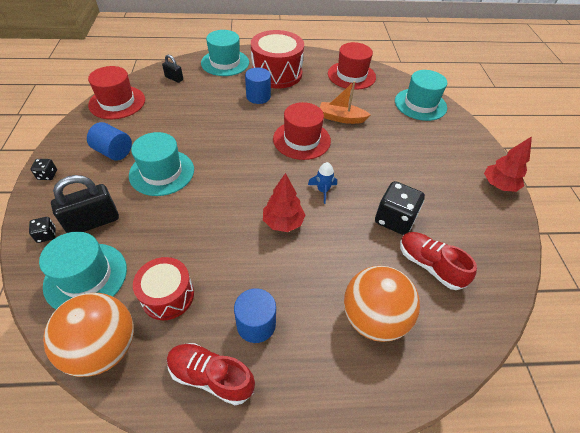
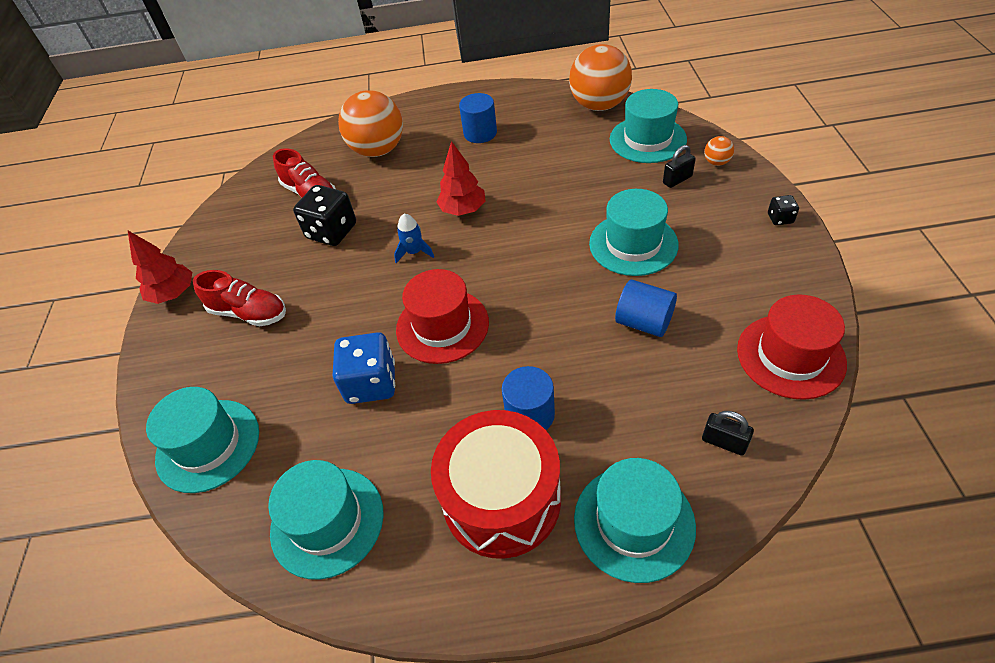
camera: 175 degrees left, 0 degrees up
(46, 235) = (716, 162): black dice -> orange ball
(93, 222) = (677, 180): black padlock -> black padlock, size x0.55
(114, 152) = (719, 262): blue cylinder -> blue cylinder (644, 322)
(168, 296) = (563, 138): red drum -> none
(211, 376) = (509, 104): red shoe -> red shoe (249, 313)
(341, 118) = (371, 383): orange boat -> blue dice
(351, 75) = (327, 521): red hat -> turquoise hat

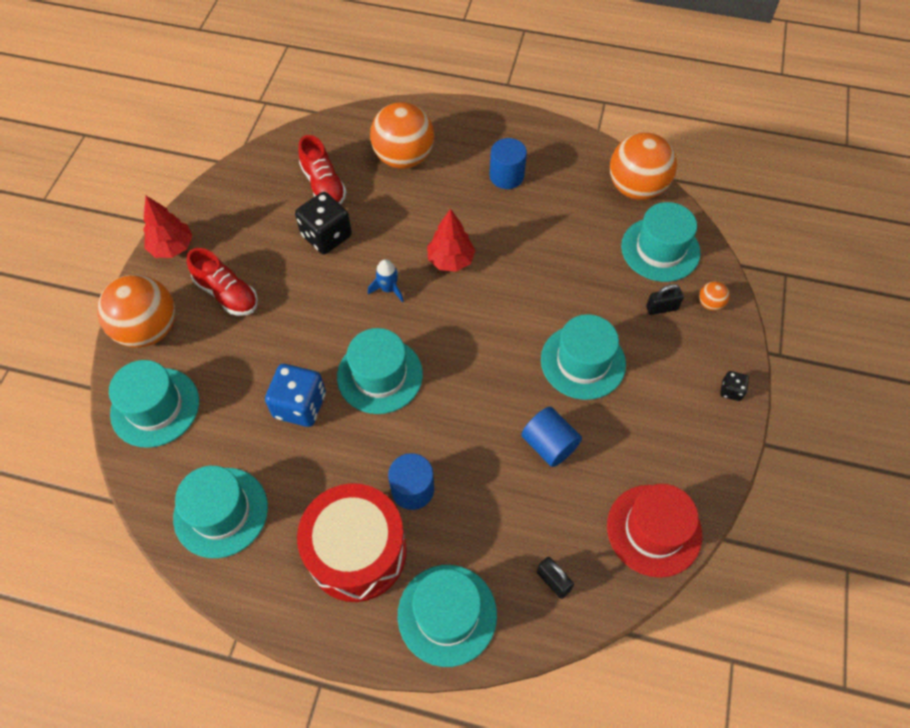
camera: 15 degrees right, 10 degrees up
(174, 374) = (149, 329): none -> orange ball
(442, 326) = (380, 375): red hat -> turquoise hat

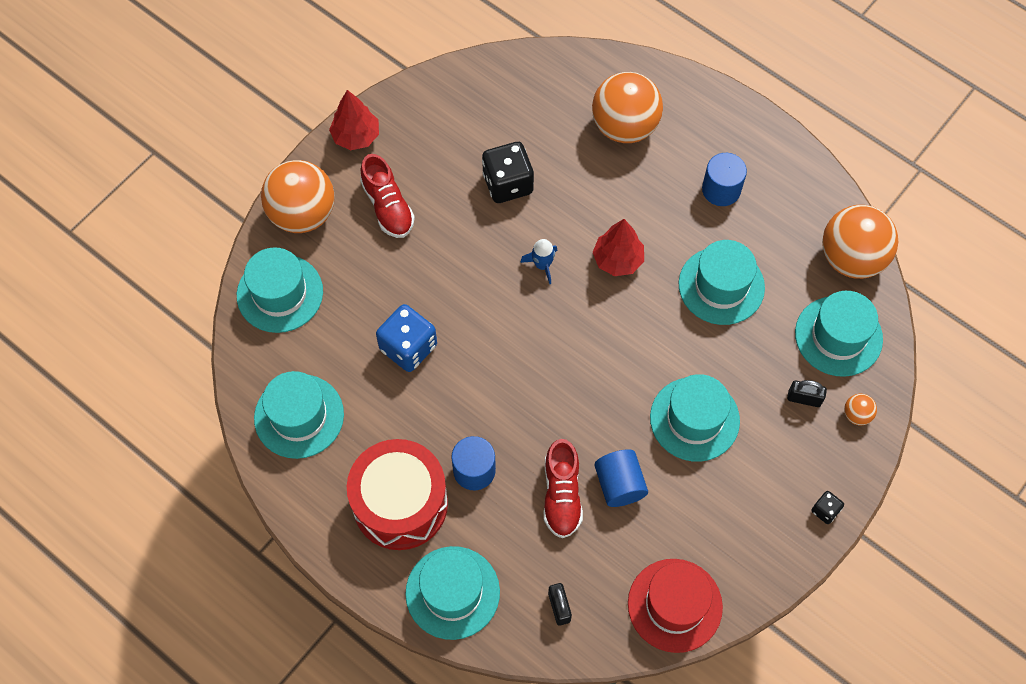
camera: 25 degrees right, 5 degrees up
(323, 185) = (529, 126): red shoe -> red shoe (561, 495)
(380, 375) = (494, 349): turquoise hat -> turquoise hat (721, 286)

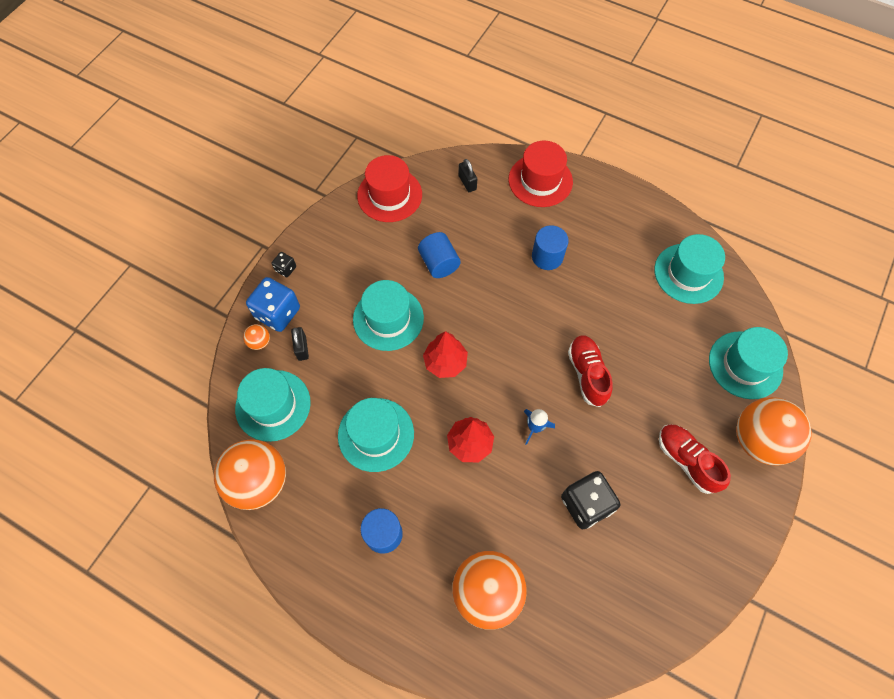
camera: 170 degrees right, 0 degrees up
(356, 136) = (744, 531): red tree -> red tree (445, 362)
(400, 503) = (593, 227): red drum -> none
(408, 347) = (625, 338): blue dice -> blue dice (277, 313)
(452, 592) = (540, 180): turquoise hat -> red hat
(561, 495) = (480, 250): red shoe -> red shoe (587, 374)
(804, 398) = (302, 348): black padlock -> black padlock turned 75 degrees clockwise

